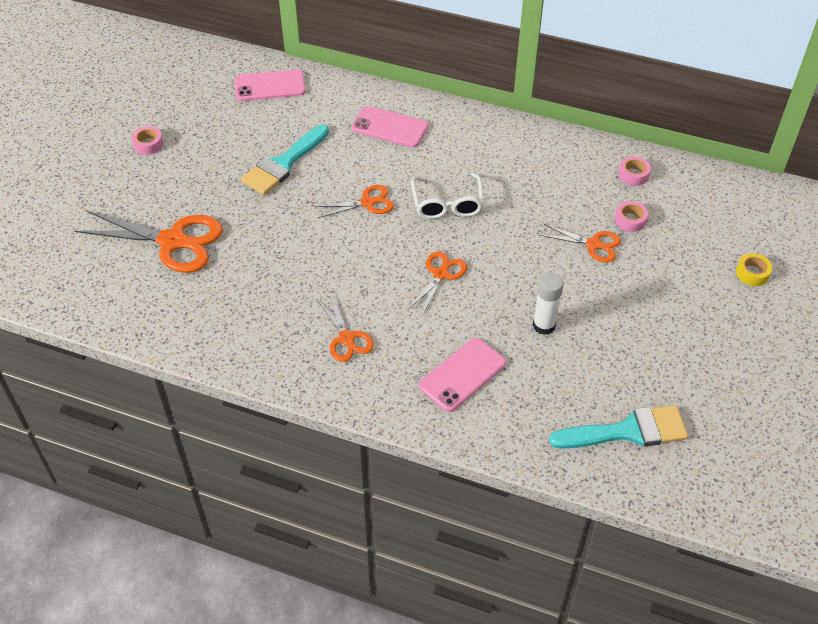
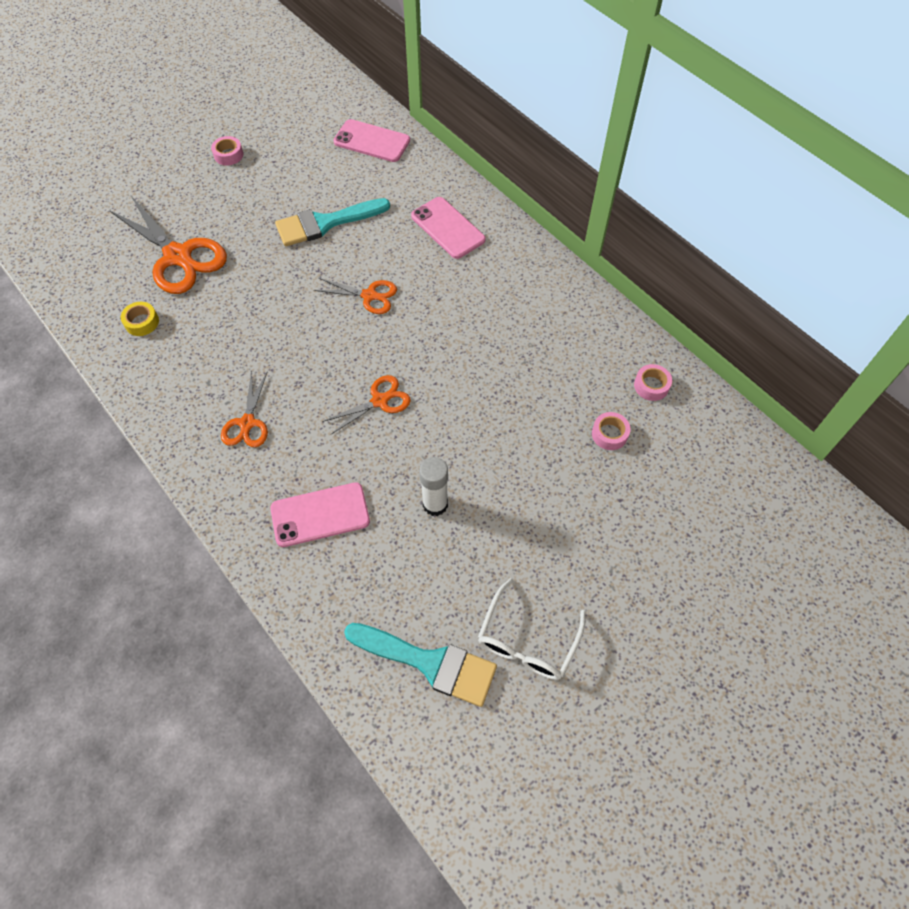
camera: 30 degrees right, 10 degrees up
(447, 204) = (441, 331): white glasses -> white glasses (527, 640)
(593, 244) = (551, 442): orange scissors -> none
(752, 273) = (696, 559): yellow tape -> yellow tape (142, 322)

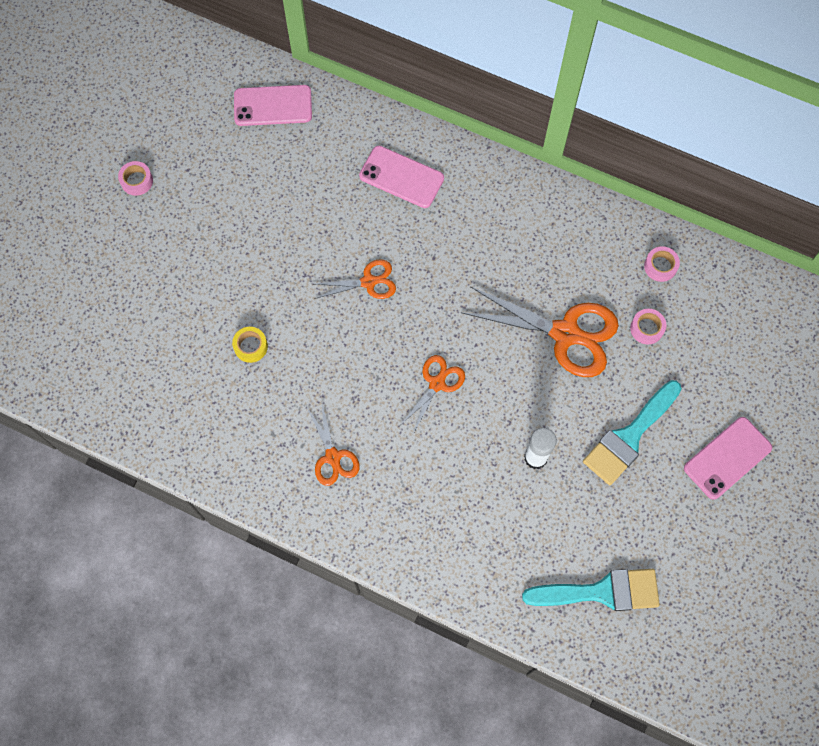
camera: 25 degrees left, 10 degrees up
(142, 322) = (171, 402): yellow tape -> yellow tape (250, 346)
(178, 256) = (160, 317): orange scissors -> orange scissors (565, 333)
(320, 514) = (445, 511): pink phone -> pink phone (727, 458)
(325, 223) = (282, 220): turquoise brush -> turquoise brush (629, 437)
(527, 640) = (666, 538): white glasses -> none

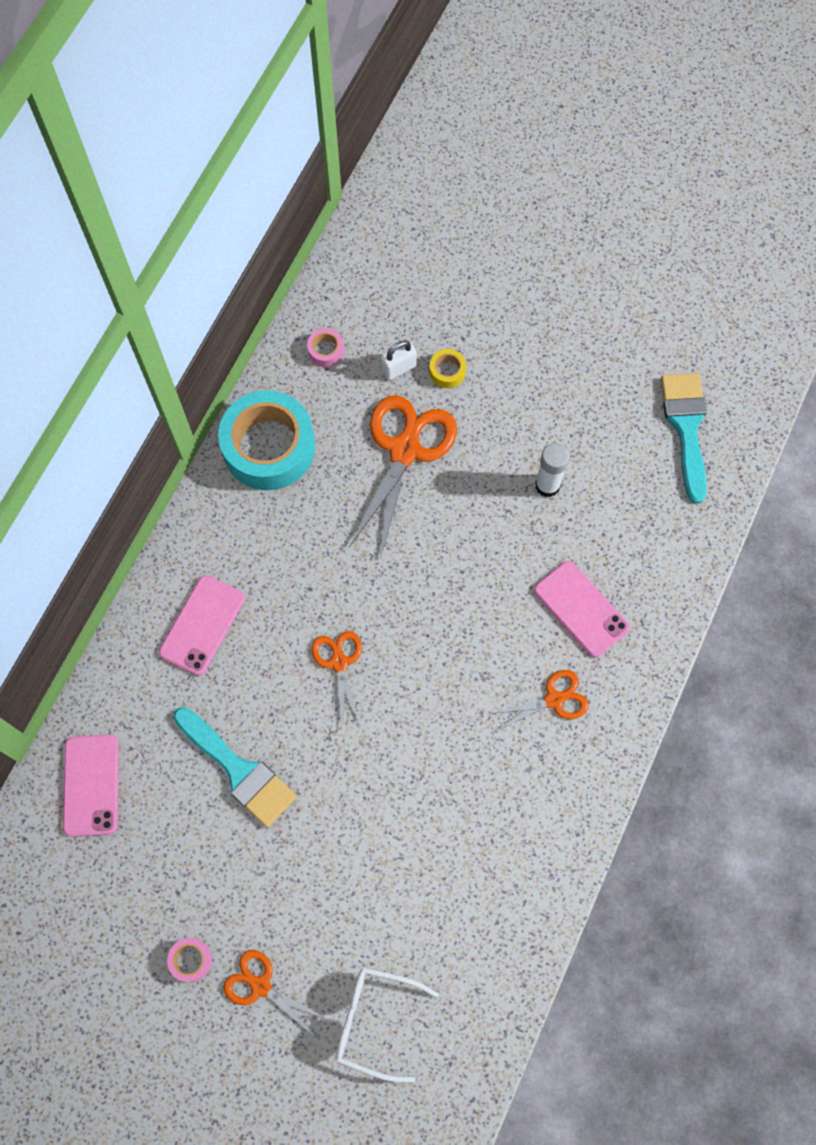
camera: 90 degrees left, 0 degrees up
(80, 312) = (375, 1021): none -> white glasses
(250, 346) = (421, 799): yellow tape -> yellow tape (447, 371)
(437, 384) = (465, 586): orange scissors -> orange scissors (260, 986)
(563, 222) = (269, 447): none -> turquoise tape
(629, 437) = (521, 392): turquoise brush -> turquoise brush (239, 770)
(647, 328) = (399, 368): pink tape -> white padlock
(727, 458) = (541, 302): pink phone -> pink phone (581, 609)

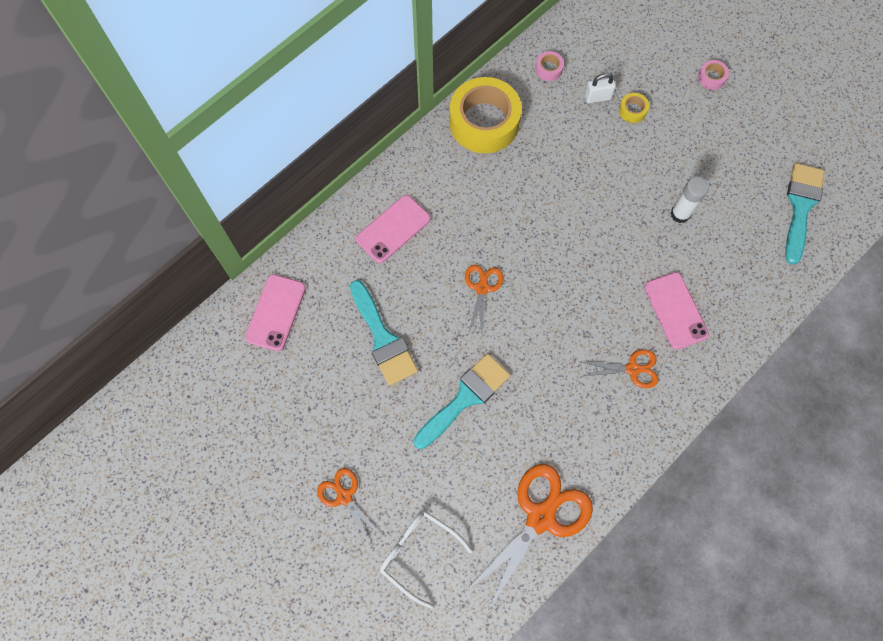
camera: 20 degrees right, 0 degrees up
(190, 960) = (301, 459): pink tape -> pink tape (711, 77)
(269, 447) = (484, 122): turquoise tape -> yellow tape
(365, 808) = (465, 397): none -> turquoise brush
(404, 450) = (582, 155): orange scissors -> orange scissors (540, 517)

